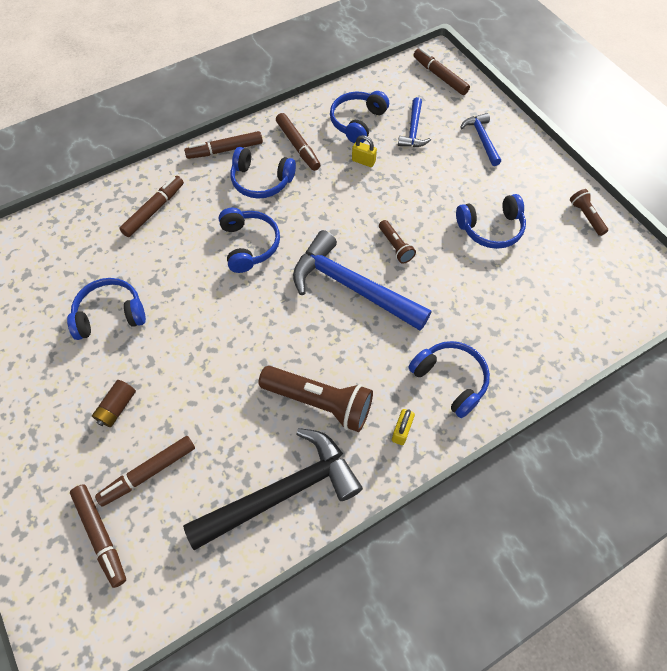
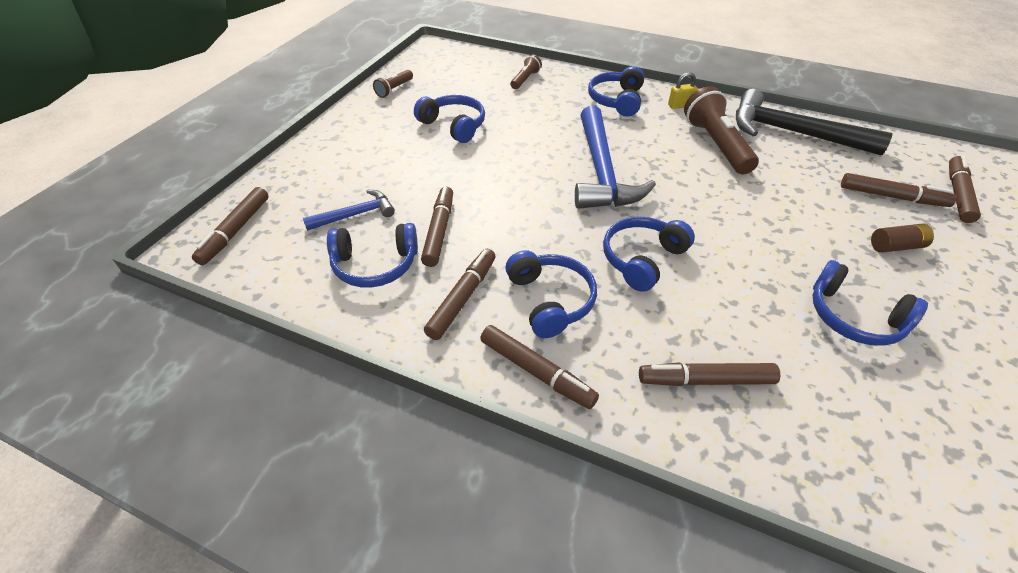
camera: 125 degrees left, 15 degrees down
(363, 161) = (439, 231): yellow padlock -> brown marker
(395, 246) = (530, 166): brown flashlight -> brown flashlight (525, 79)
(481, 139) = (335, 165): blue hammer -> none

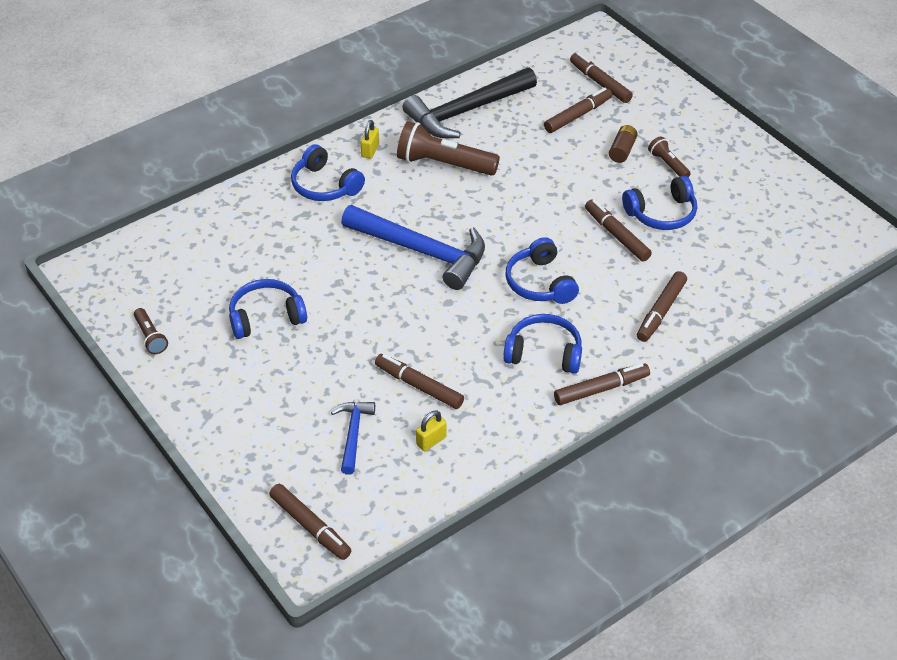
camera: 60 degrees left, 0 degrees up
(375, 265) = (431, 441): blue headphones -> yellow padlock
(462, 298) = (507, 401): brown marker -> brown marker (616, 235)
(525, 79) = (227, 229): brown flashlight -> brown flashlight (668, 164)

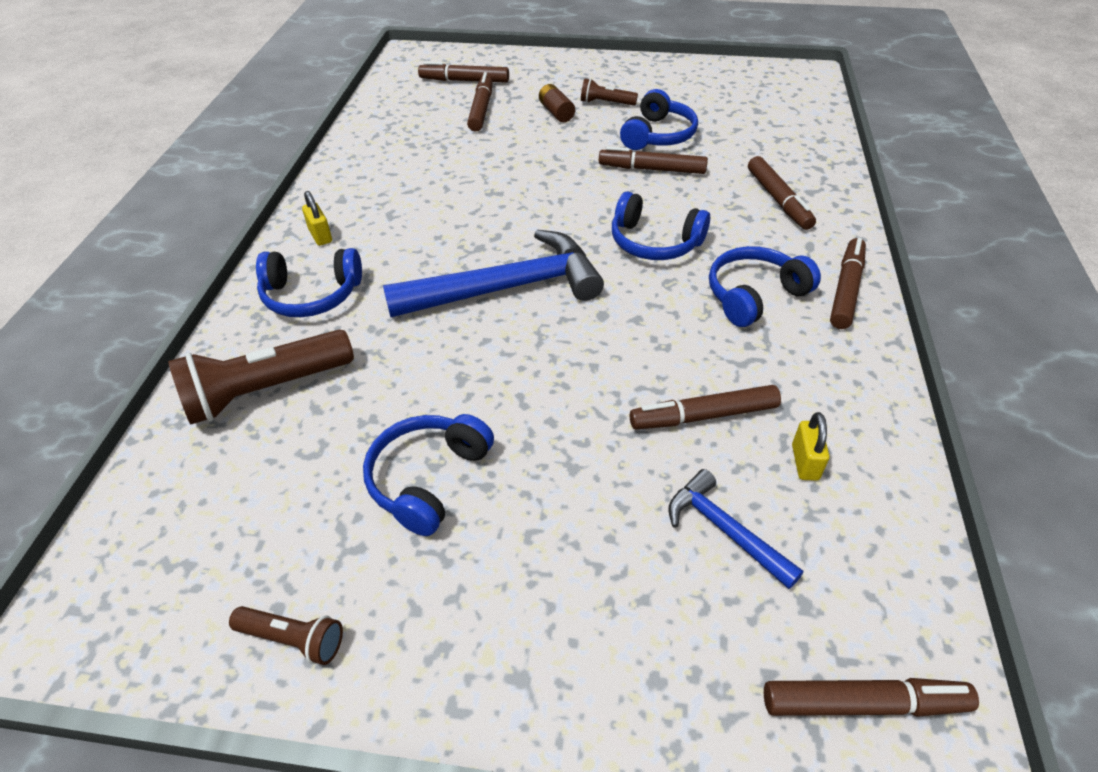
camera: 45 degrees left, 0 degrees up
(444, 164) = (416, 205): brown flashlight -> brown flashlight (266, 390)
(466, 111) = (375, 155): black hammer -> none

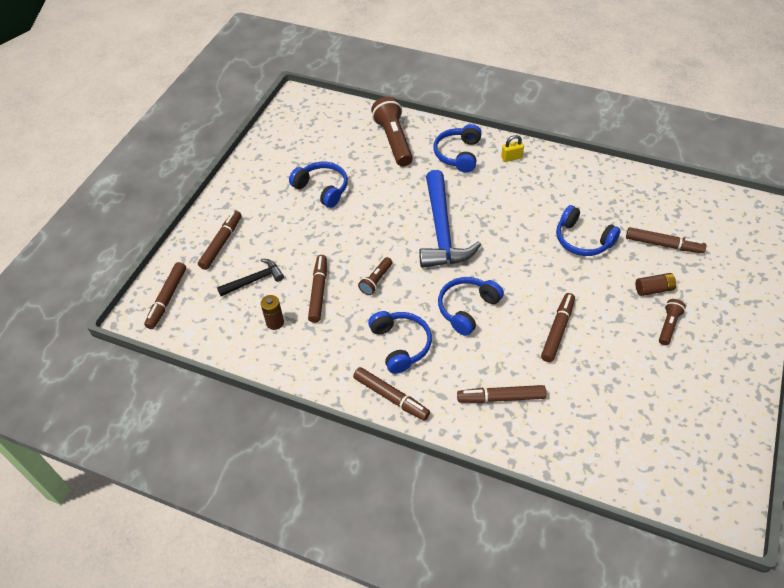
camera: 105 degrees right, 5 degrees up
(293, 639) = (268, 150): brown flashlight -> brown flashlight (376, 280)
(464, 81) = (714, 240): brown marker -> brown marker (221, 243)
(658, 135) = (608, 348): blue headphones -> blue headphones (582, 240)
(724, 530) = (254, 280): blue hammer -> black hammer
(805, 462) = (275, 322): yellow padlock -> brown battery

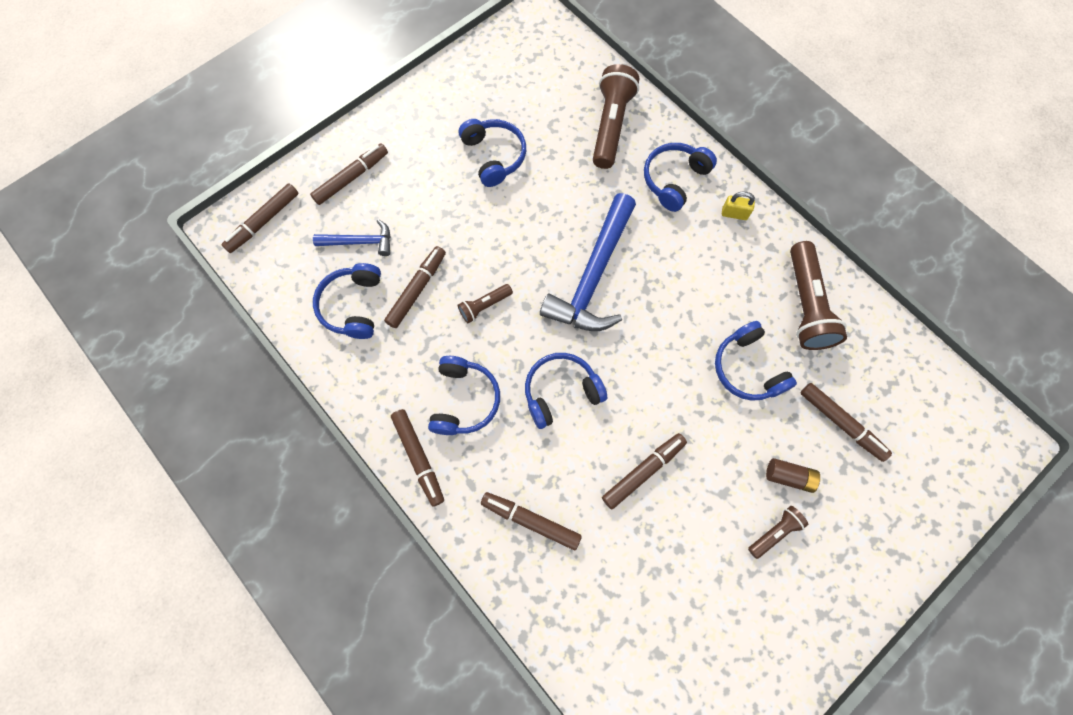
camera: 25 degrees right, 20 degrees up
(254, 280) = (360, 242): black hammer -> blue hammer
(275, 322) = (353, 306): brown battery -> blue headphones
(593, 189) = (805, 305): none -> brown flashlight

